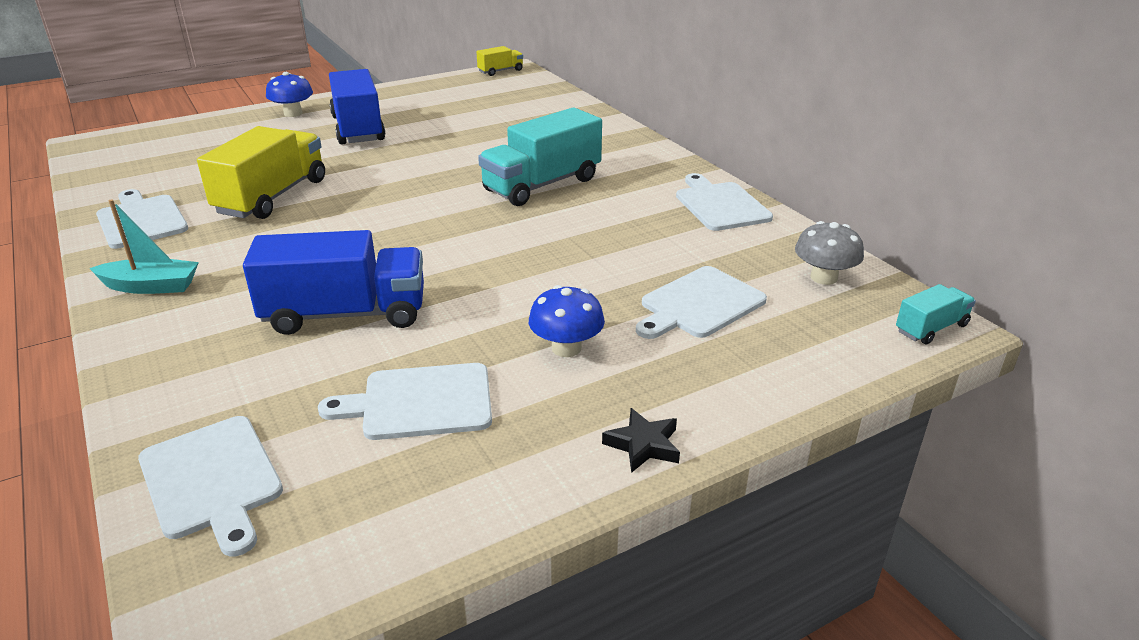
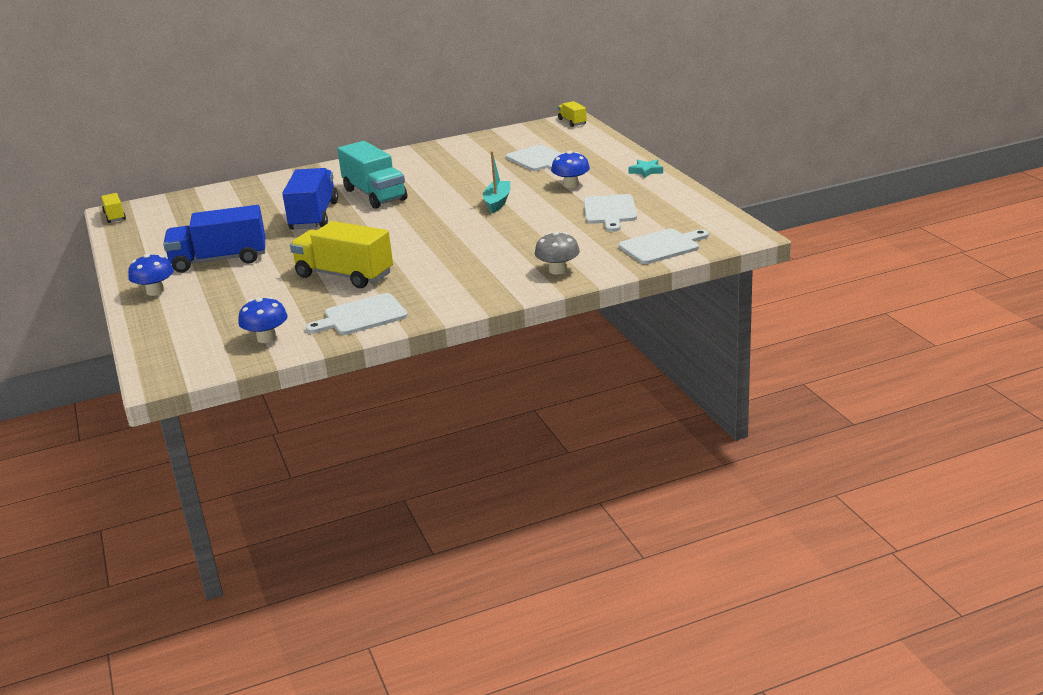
camera: 80 degrees left, 5 degrees down
(129, 177) = (266, 338): none -> blue mushroom
(151, 286) = (470, 293): turquoise boat -> turquoise boat (497, 202)
(345, 314) = (524, 235): blue truck -> blue truck (314, 216)
(643, 445) = (646, 171): black star -> turquoise star
(720, 205) = (430, 152): white cutting board -> none
(823, 277) = (521, 136): grey mushroom -> grey mushroom (558, 270)
(931, 328) = (572, 122): turquoise truck -> yellow truck

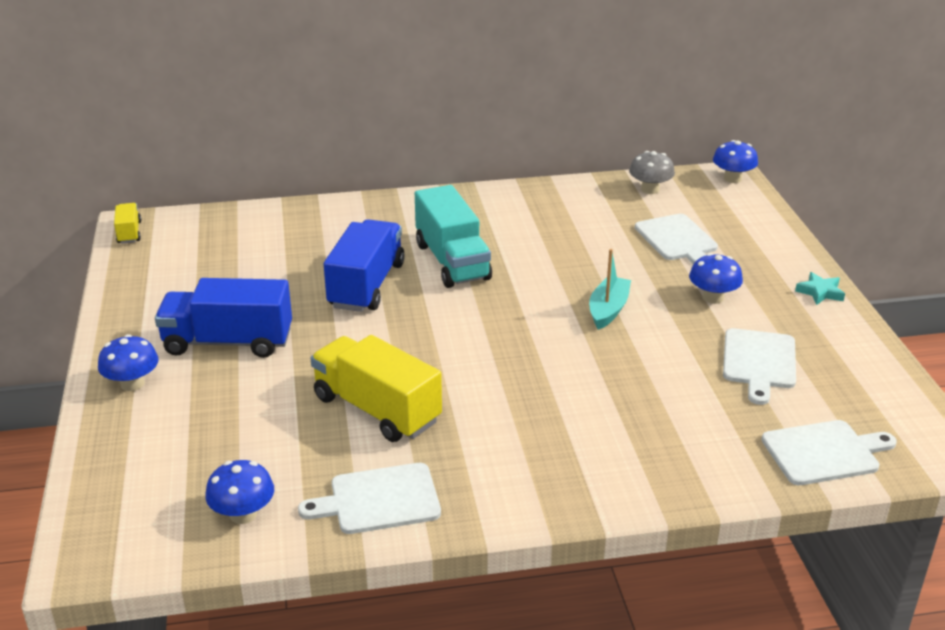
camera: 10 degrees right, 5 degrees up
(558, 270) = (667, 469): grey mushroom -> grey mushroom (650, 189)
(572, 122) = (732, 178): yellow truck -> blue mushroom

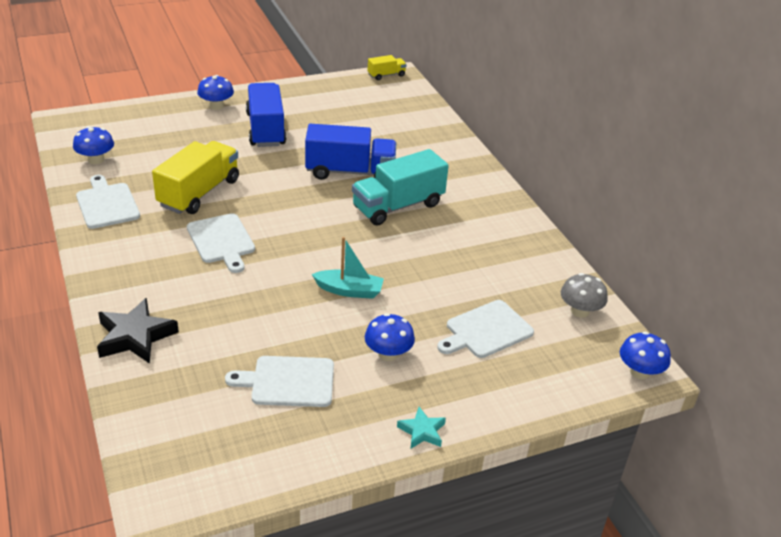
camera: 75 degrees right, 5 degrees up
(686, 471) = (135, 336): none -> black star
(824, 452) = (161, 418): white cutting board -> white cutting board (221, 241)

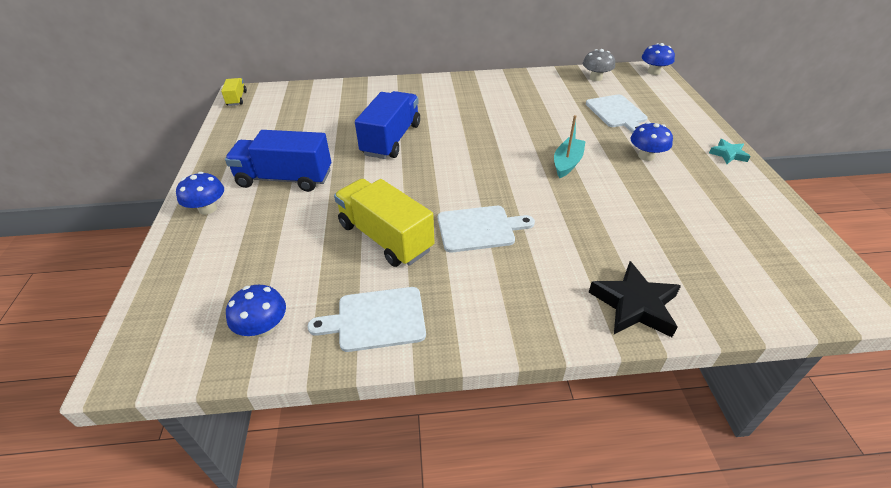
camera: 70 degrees left, 5 degrees up
(288, 381) = (687, 209): white cutting board -> none
(398, 206) = (454, 124): turquoise truck -> none

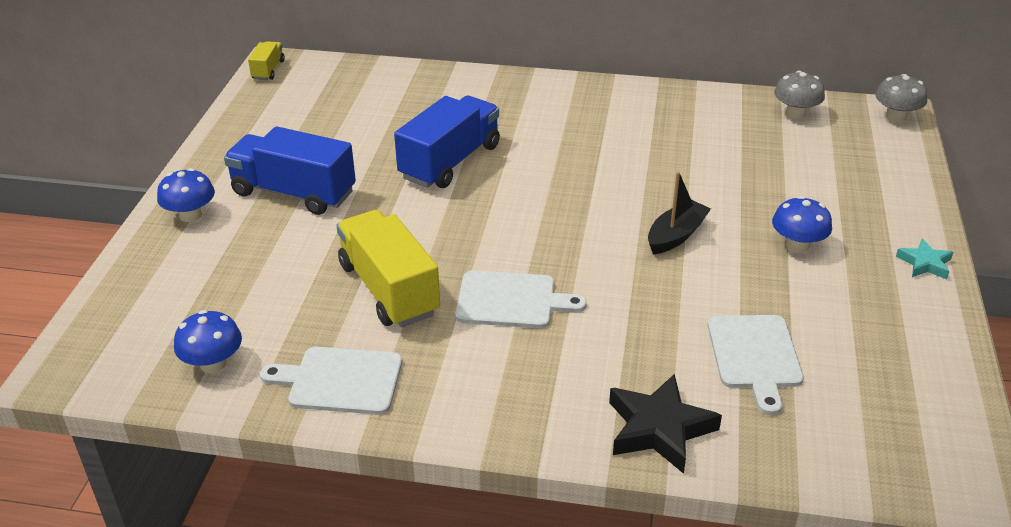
camera: 15 degrees right, 5 degrees down
(567, 163) = (676, 235): turquoise boat -> black boat
(617, 113) = (794, 174): white cutting board -> white cutting board (754, 356)
(654, 72) = (896, 116): blue mushroom -> grey mushroom

